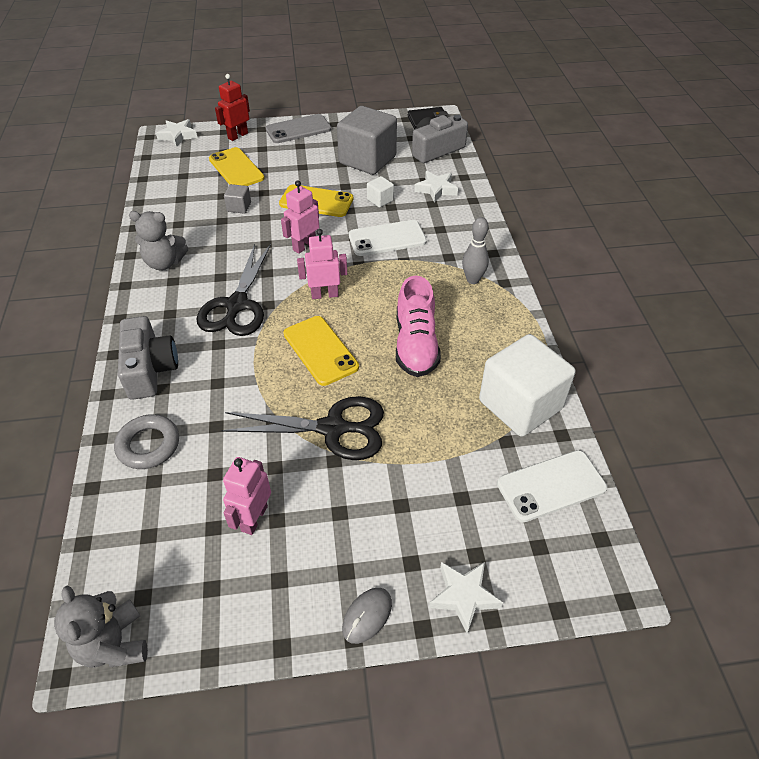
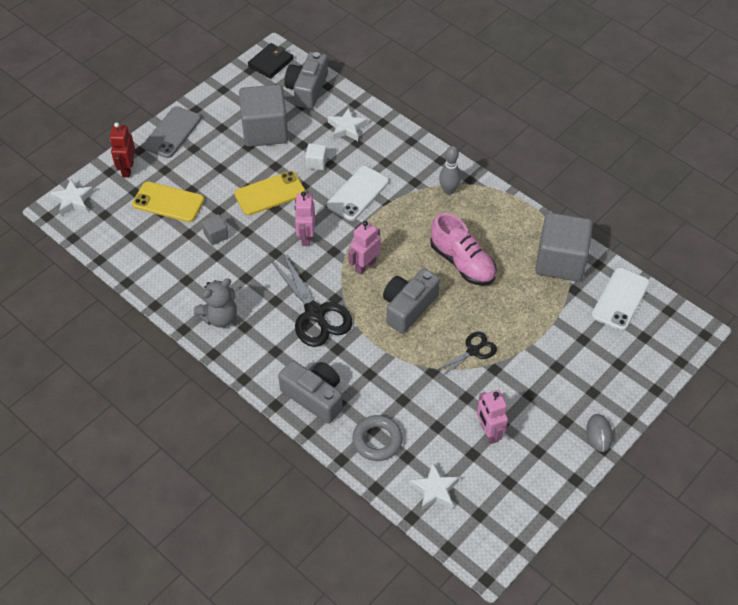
camera: 40 degrees left, 5 degrees up
(114, 644) = (493, 545): grey teddy bear -> none
(320, 350) = (408, 307): yellow phone -> grey camera
(333, 428) = (473, 351): black scissors -> black scissors, size x0.56
(464, 596) = (633, 389): white star -> white star (435, 490)
(520, 405) = (560, 261): white cube -> grey cube

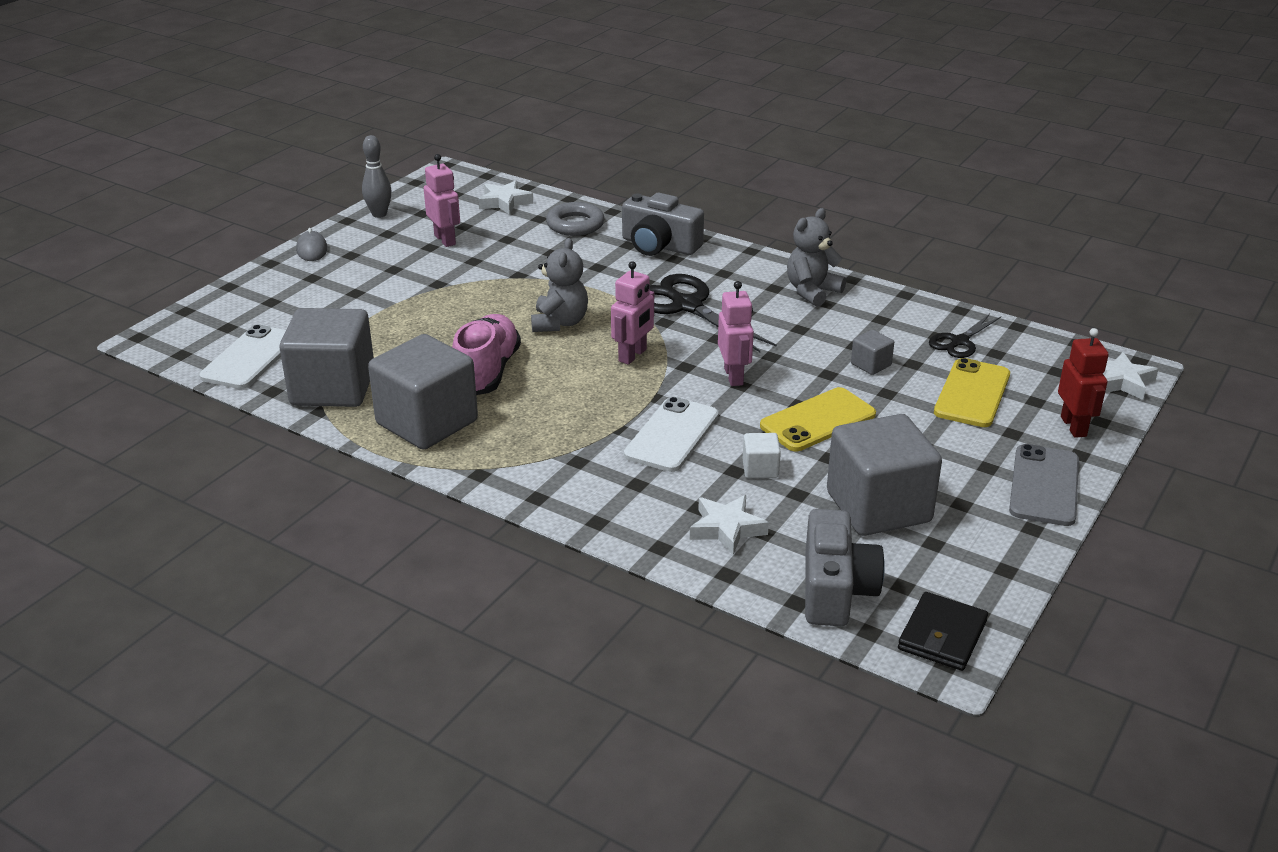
camera: 170 degrees right, 20 degrees down
(168, 202) = (972, 394): yellow phone -> yellow phone turned 75 degrees counterclockwise
(408, 307) = (559, 323): grey camera -> grey teddy bear
(449, 190) = (516, 455): grey bowling pin -> grey bowling pin (379, 214)
(462, 263) = (486, 372): pink shoe -> pink shoe turned 60 degrees clockwise
(473, 351) = (466, 294): black scissors -> black scissors (959, 342)
(500, 223) = (427, 422): none -> grey cube

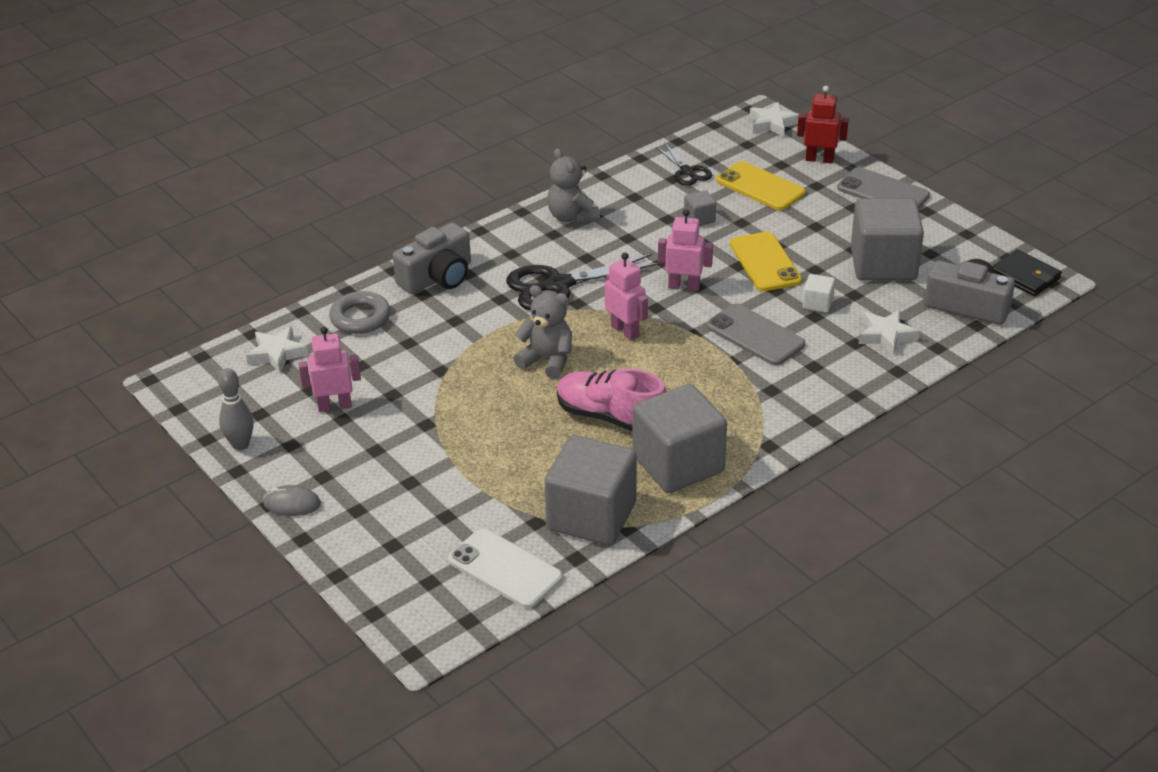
camera: 70 degrees left, 5 degrees up
(672, 435) = (755, 335): white phone -> grey phone

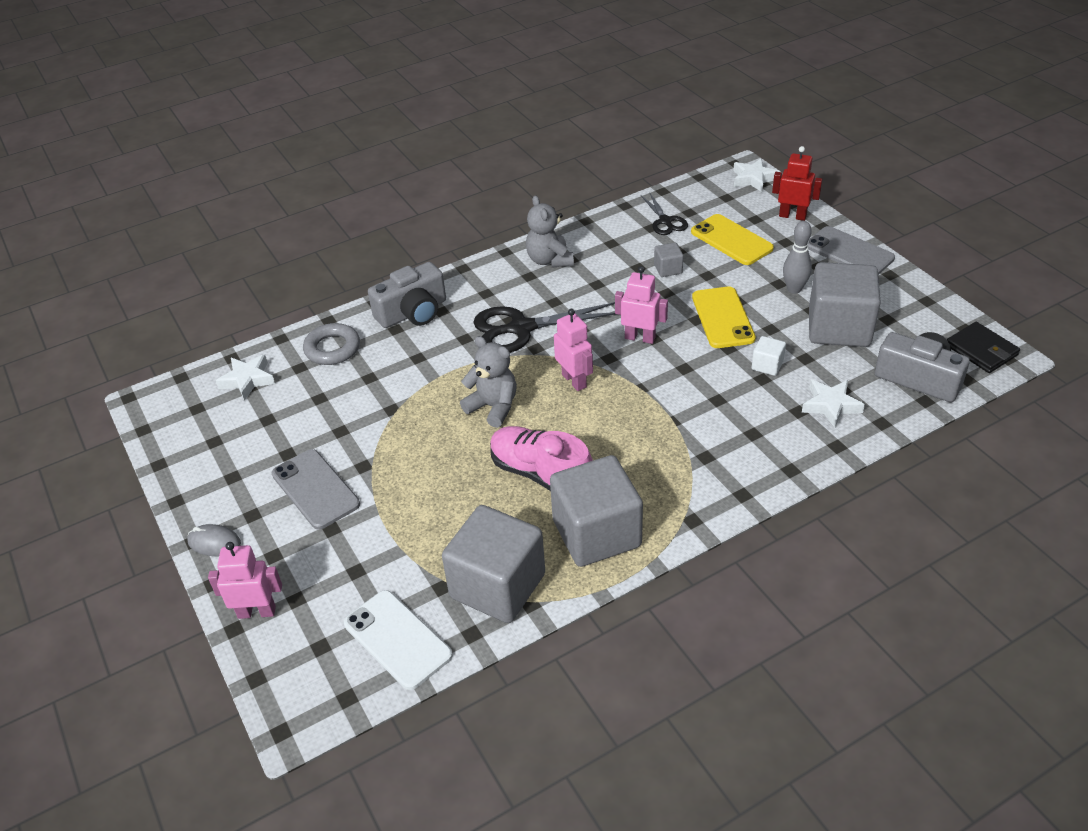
camera: 10 degrees right, 5 degrees up
(240, 445) = (186, 473): grey bowling pin -> grey bowling pin (794, 289)
(334, 406) = (284, 439): pink robot -> pink robot (257, 612)
(755, 335) = (700, 395): grey phone -> grey phone (315, 489)

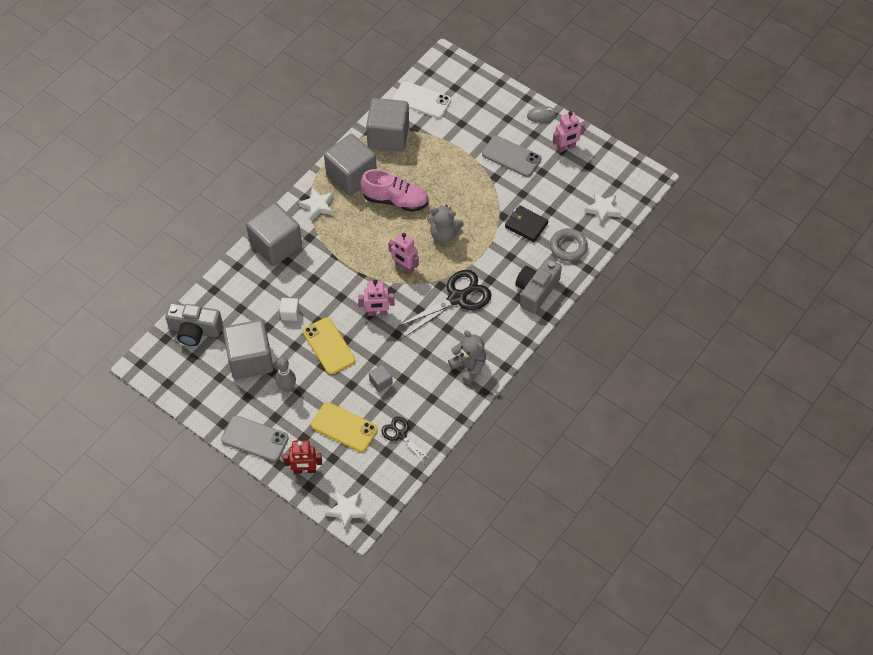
camera: 155 degrees right, 15 degrees up
(257, 612) = (495, 92): pink robot -> pink robot (566, 147)
(764, 459) = (276, 245): none -> grey cube
(830, 405) = (245, 293): white star -> white star (318, 206)
(981, 350) = (157, 366): black wallet -> black wallet (526, 225)

